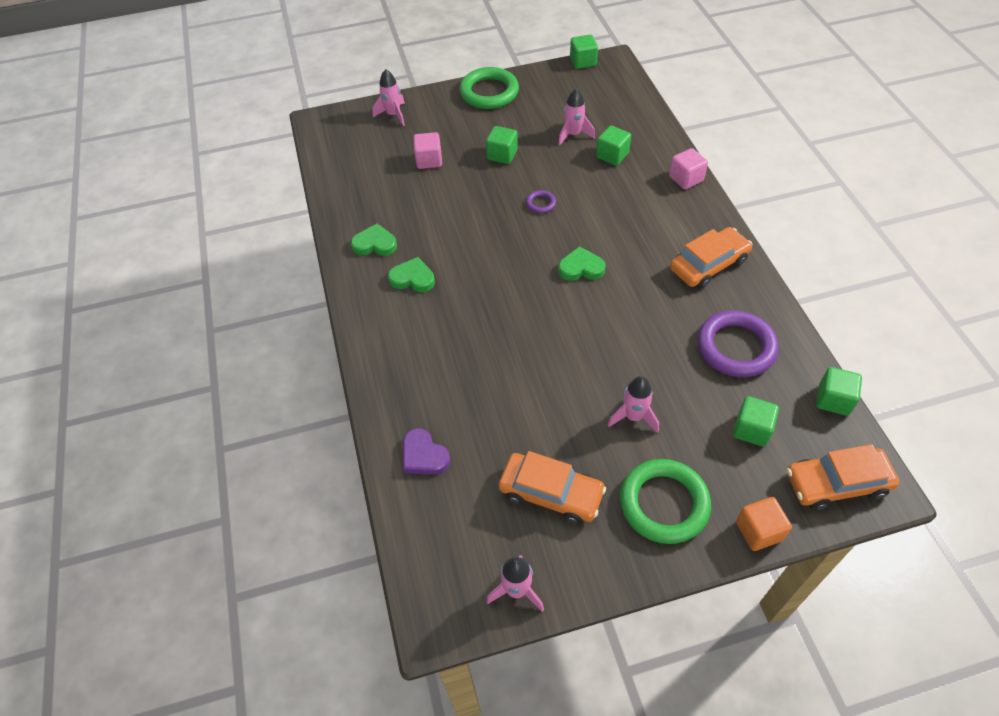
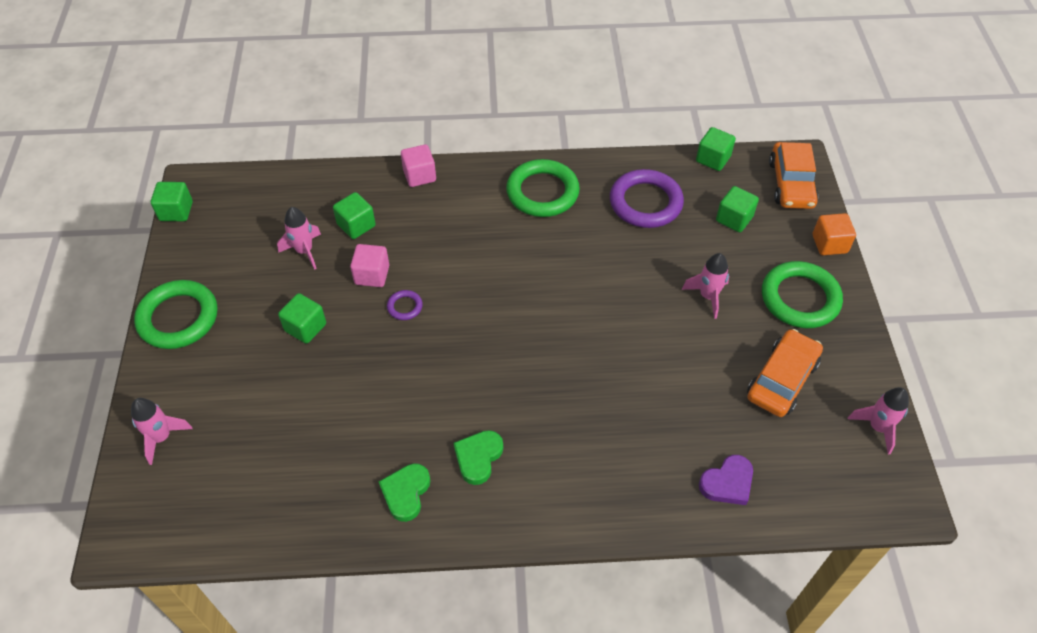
camera: 80 degrees left, 0 degrees up
(429, 160) = (277, 408): pink cube -> pink cube (372, 275)
(581, 268) = (514, 293): green heart -> none
(709, 265) = (542, 192): orange car -> green ring

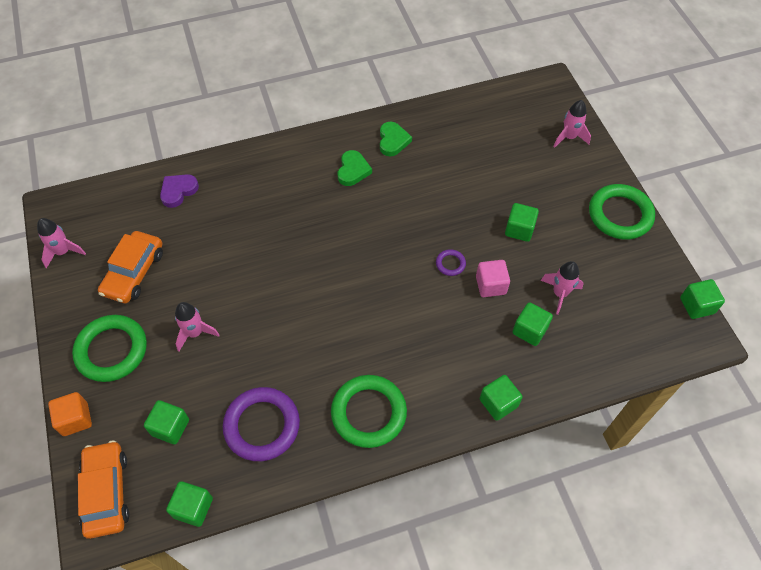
camera: 165 degrees right, 5 degrees up
(419, 175) = (498, 403): pink cube -> green cube

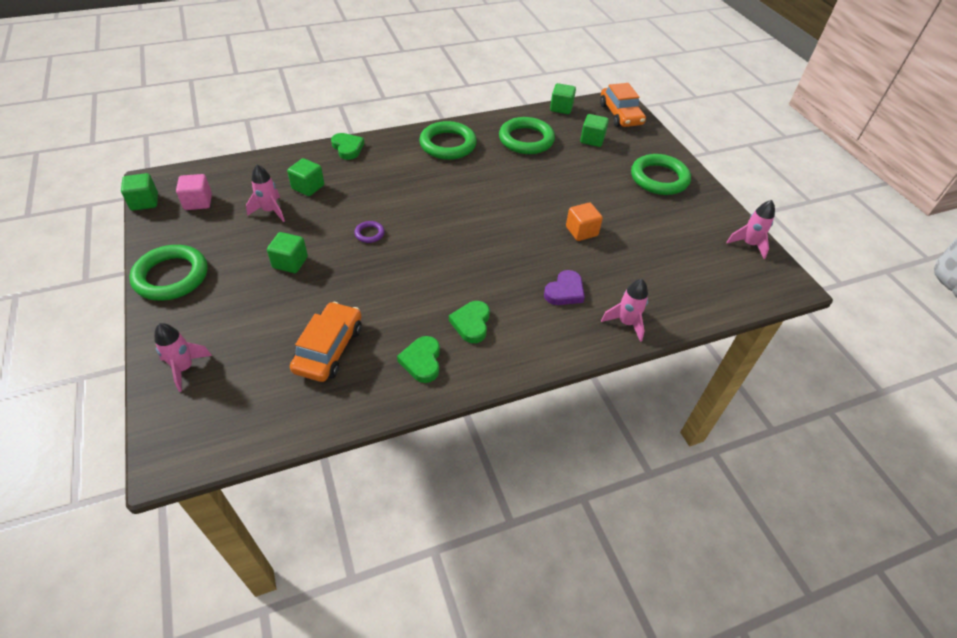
camera: 175 degrees right, 10 degrees down
(75, 419) = (662, 144): orange cube -> orange cube (581, 231)
(134, 272) = (671, 228): orange car -> orange car (329, 348)
(178, 191) = (666, 300): purple heart -> purple heart (565, 291)
(195, 333) = (596, 188): pink rocket -> pink rocket (626, 323)
(262, 426) = (526, 140): purple ring -> green ring
(490, 285) = (334, 217): pink cube -> pink cube (198, 202)
(498, 403) = (347, 148): green cube -> green heart

